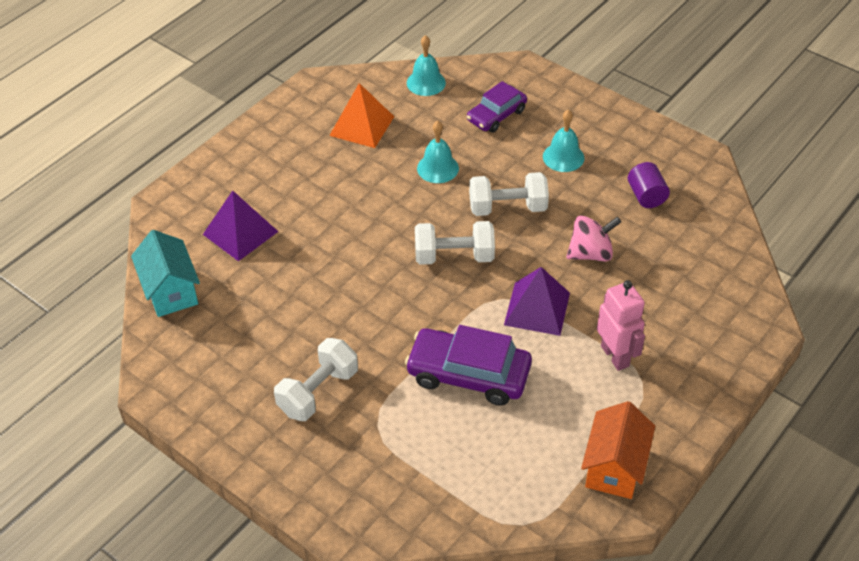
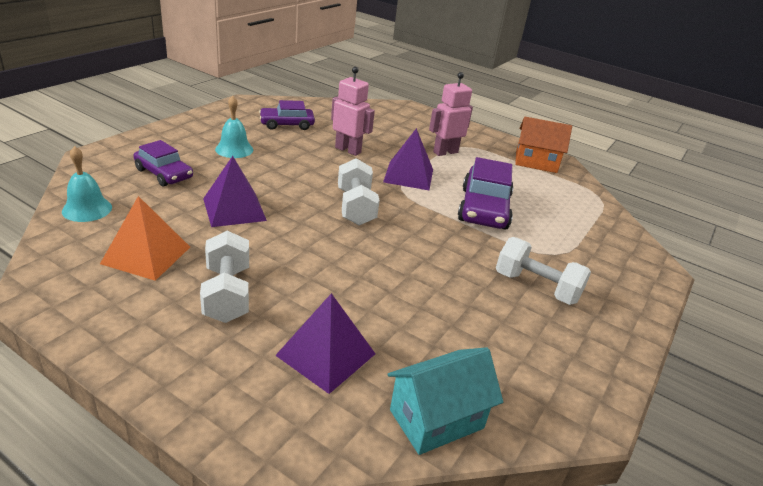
camera: 100 degrees left, 15 degrees down
(438, 168) = (234, 209): turquoise bell -> purple pyramid
(507, 208) = (295, 178): white dumbbell -> white dumbbell (227, 294)
(591, 253) = (348, 150): pink spinning top -> pink robot
(646, 196) = (287, 124): purple cylinder -> purple car

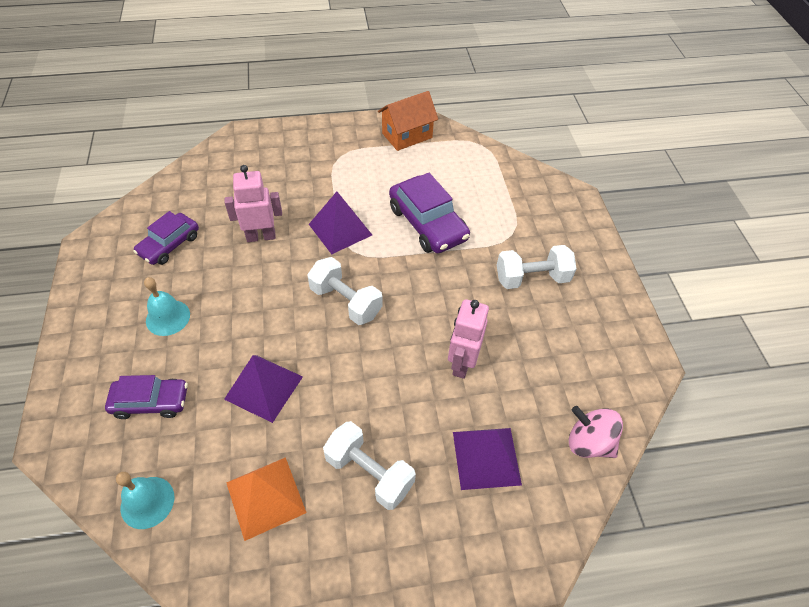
camera: 40 degrees left, 20 degrees up
(436, 419) = (589, 442): turquoise house -> pink spinning top
(445, 152) = (334, 176): pink robot -> pink robot (461, 363)

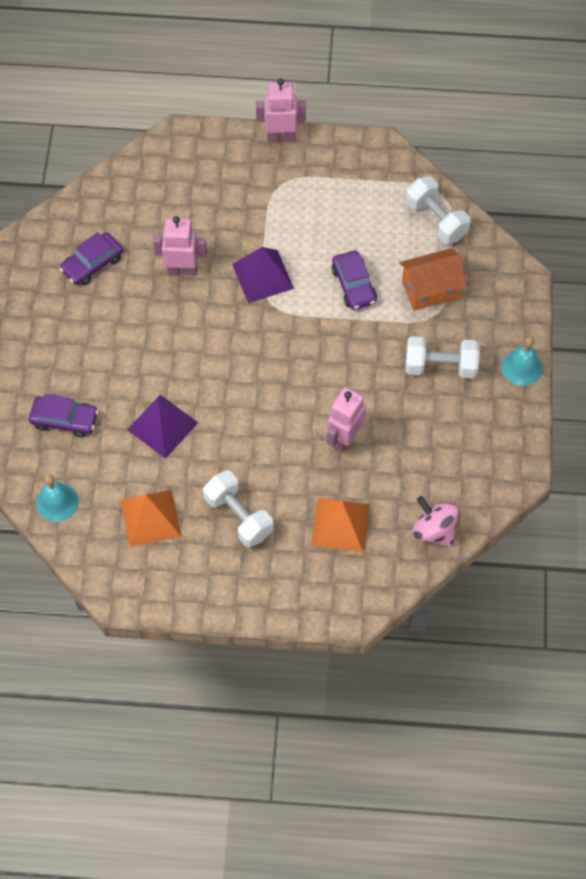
camera: 15 degrees right, 10 degrees up
(168, 317) = (85, 342): turquoise bell -> turquoise bell (521, 367)
(331, 123) = (281, 137): none -> pink robot
(346, 301) = (251, 357): white dumbbell -> white dumbbell (436, 220)
(407, 135) = (362, 168): orange house -> orange house (430, 289)
(427, 223) = (354, 285): purple car -> purple car, size x0.65
(486, 457) = (340, 524): purple pyramid -> orange pyramid

